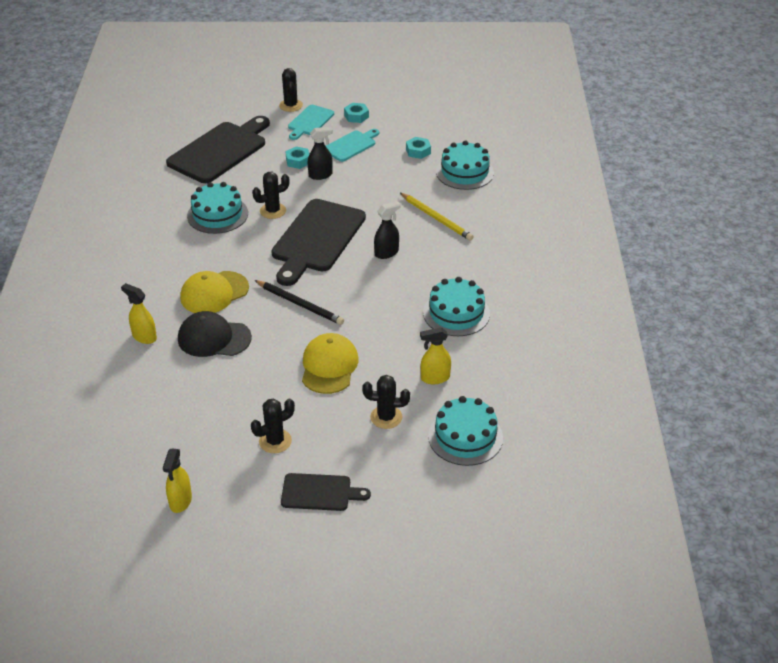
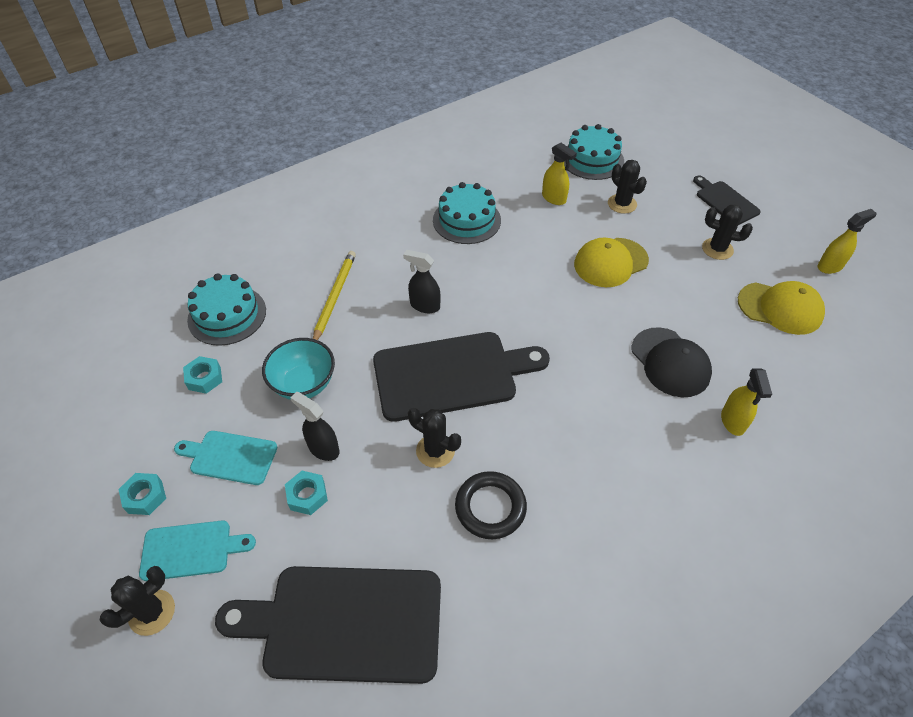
camera: 125 degrees left, 10 degrees up
(214, 293) = (616, 407): yellow cap -> yellow cap (780, 308)
(217, 214) = (490, 507): turquoise cake -> black ring
(300, 304) = (560, 327): black pencil -> none
(374, 183) = (304, 384): none -> turquoise bowl

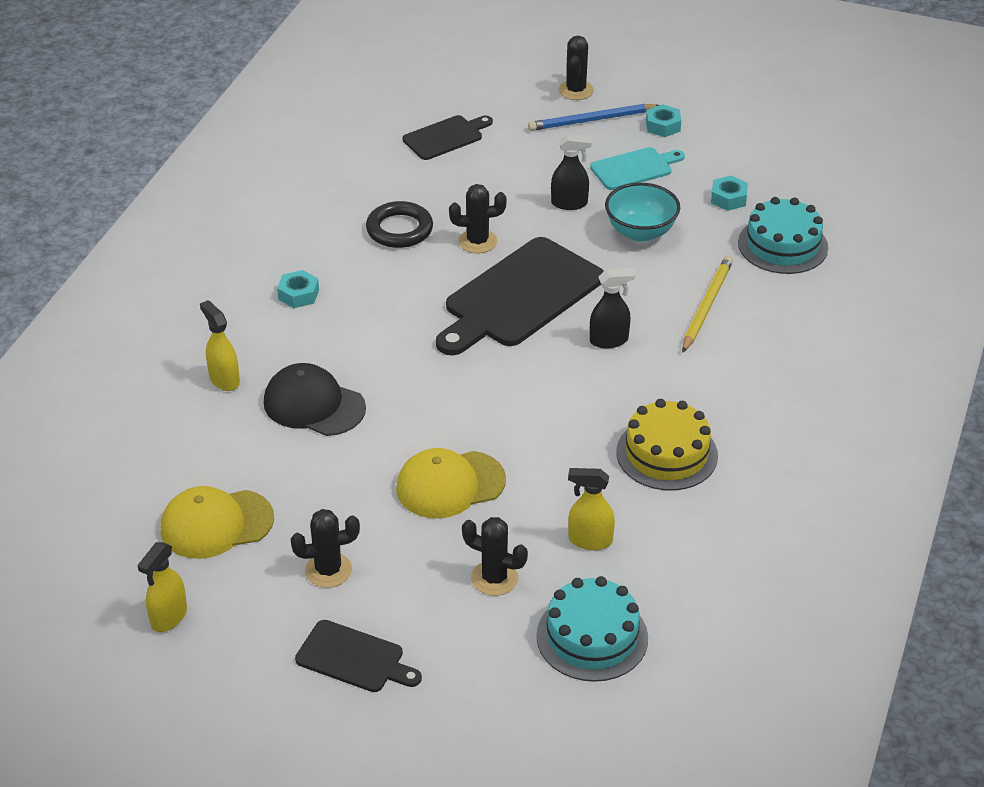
camera: 145 degrees right, 10 degrees down
(191, 549) = (591, 120): turquoise cutting board -> blue pencil
(307, 495) = (547, 176): turquoise nut -> turquoise nut (298, 294)
(334, 297) = (706, 306): yellow pencil -> yellow pencil turned 135 degrees counterclockwise
(344, 623) = (446, 137): black cutting board -> black cutting board, size x0.53
(466, 220) = (666, 454): turquoise cake -> yellow cake
(610, 262) = (450, 485): yellow cap -> yellow cap turned 135 degrees counterclockwise

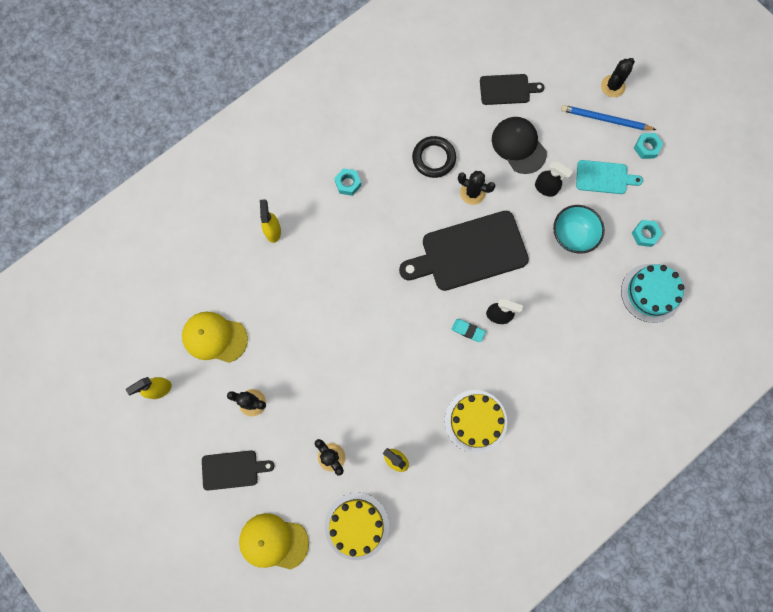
camera: 30 degrees right, 35 degrees up
(314, 405) = (309, 277): black cap -> black cap (518, 146)
(354, 658) = (233, 469): black cutting board -> black cutting board turned 60 degrees counterclockwise
(450, 485) = (347, 377): yellow cap -> yellow cap (273, 541)
(581, 370) = (468, 330): none -> turquoise eraser
(592, 637) = (357, 526): turquoise cake -> yellow cake
(706, 306) = (572, 318): yellow pencil -> none

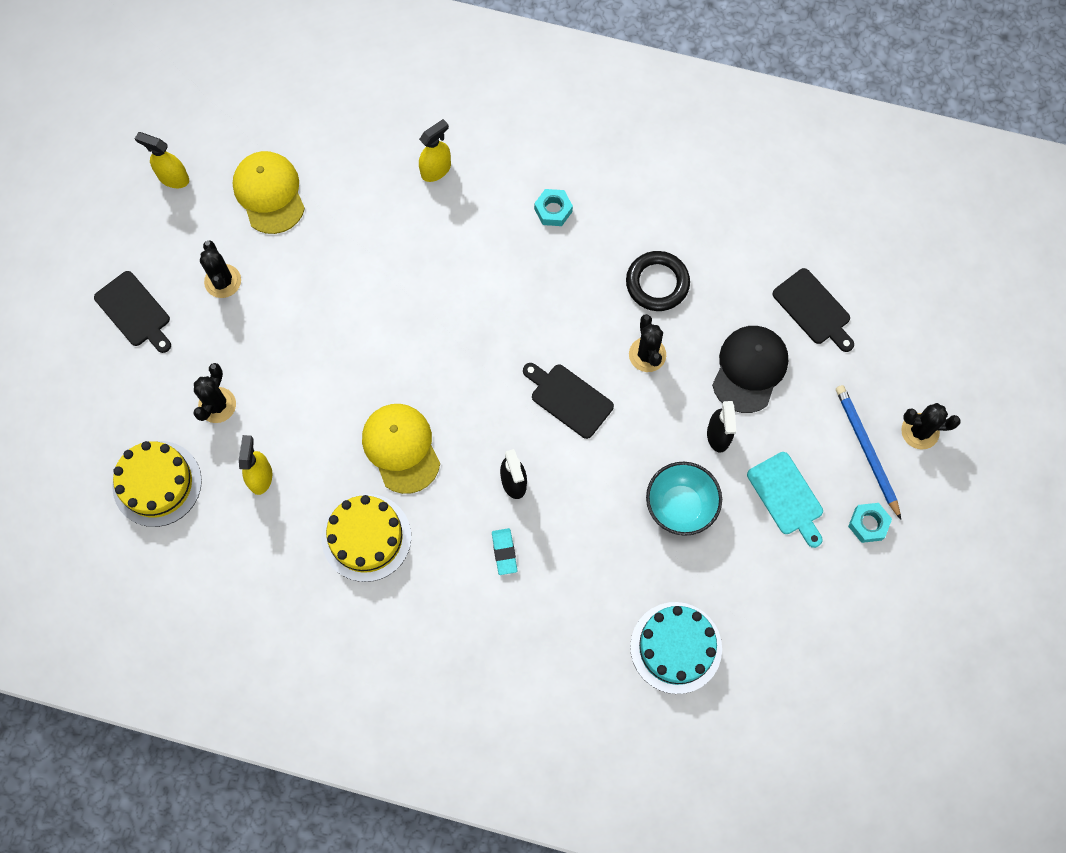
camera: 55 degrees right, 5 degrees down
(273, 541) = (83, 406): yellow cap -> yellow cap (401, 448)
(468, 330) = (470, 459): turquoise eraser -> turquoise eraser (504, 552)
(469, 252) = (568, 399): black cutting board -> black cutting board, size x0.53
(645, 234) = (748, 593): turquoise nut -> none

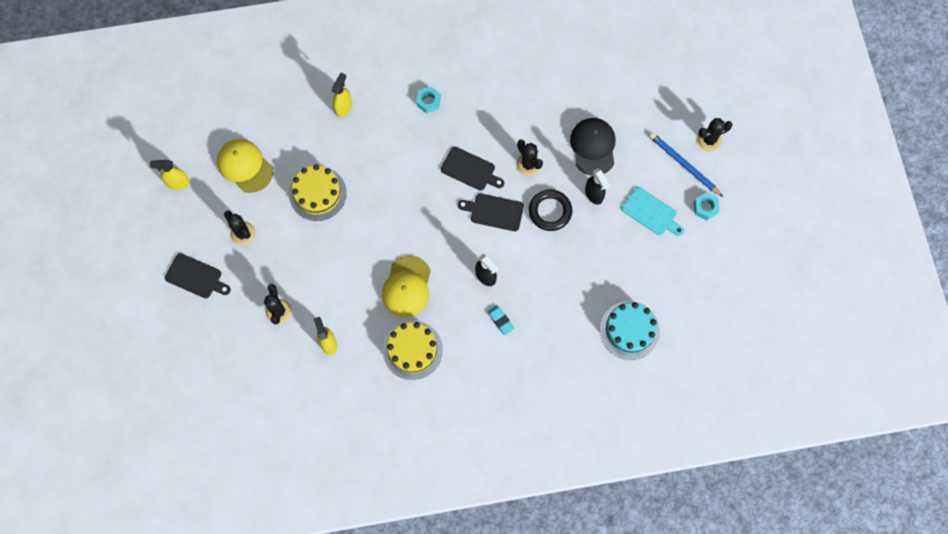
camera: 25 degrees left, 0 degrees up
(157, 483) = (265, 376): yellow cake -> yellow cake (317, 193)
(401, 448) = (407, 286): yellow cap -> yellow cap turned 120 degrees counterclockwise
(657, 283) = (513, 119): black ring -> black ring (550, 211)
(680, 506) = (592, 246): turquoise bowl -> none
(814, 309) = (613, 95): black cutting board -> black cutting board (470, 170)

